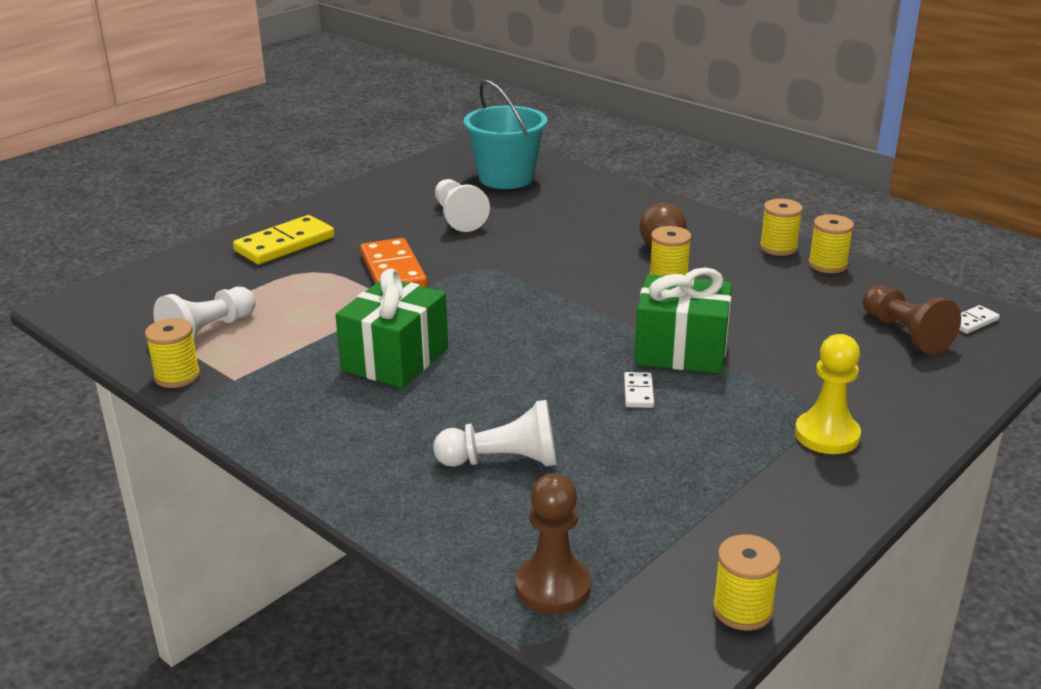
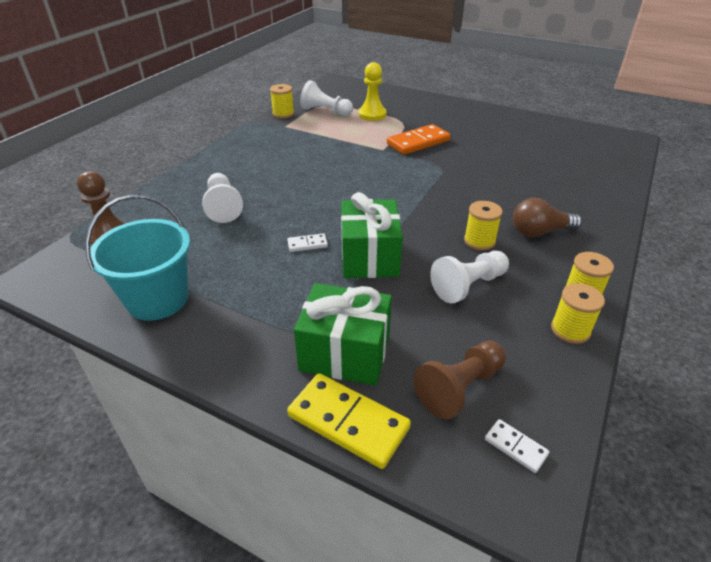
camera: 75 degrees right, 10 degrees up
(285, 244) = (428, 109): yellow domino -> yellow domino (348, 422)
(395, 359) = (318, 160): green gift -> green gift (345, 353)
(458, 217) = (505, 149): white pawn -> white pawn (468, 286)
(506, 178) = (585, 156): turquoise bucket -> turquoise bucket (157, 299)
(742, 609) = (79, 305): yellow spool -> none
(827, 435) = (271, 337): yellow pawn -> yellow pawn (372, 114)

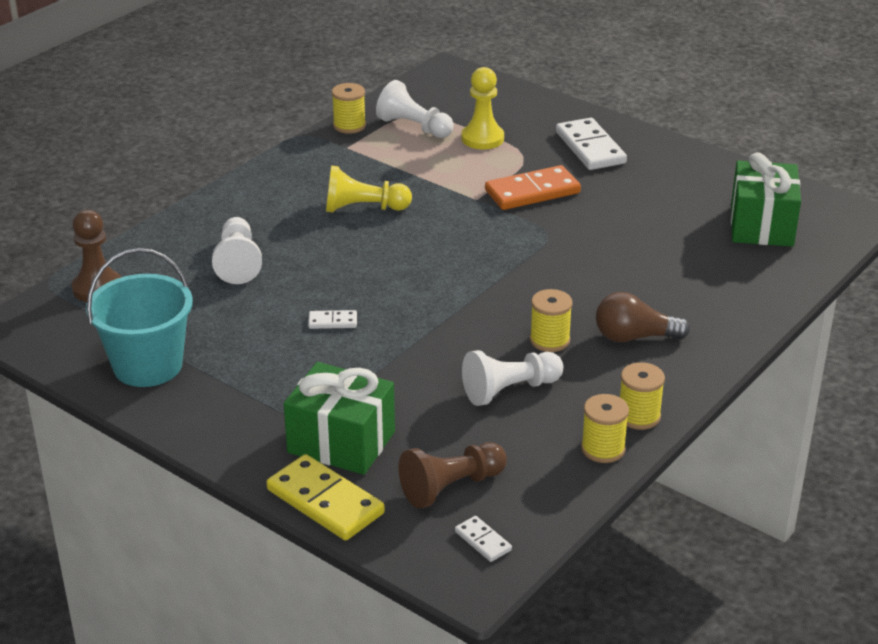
camera: 10 degrees right, 5 degrees down
(307, 162) = (363, 208): none -> yellow pawn
(369, 257) = (404, 345): green gift -> green gift (761, 225)
(442, 114) = (590, 148): none -> white domino

